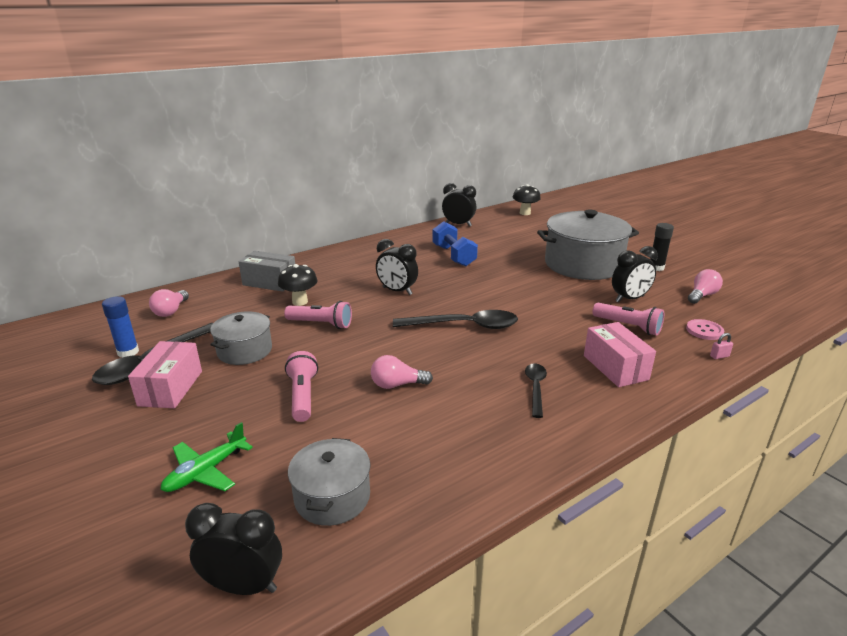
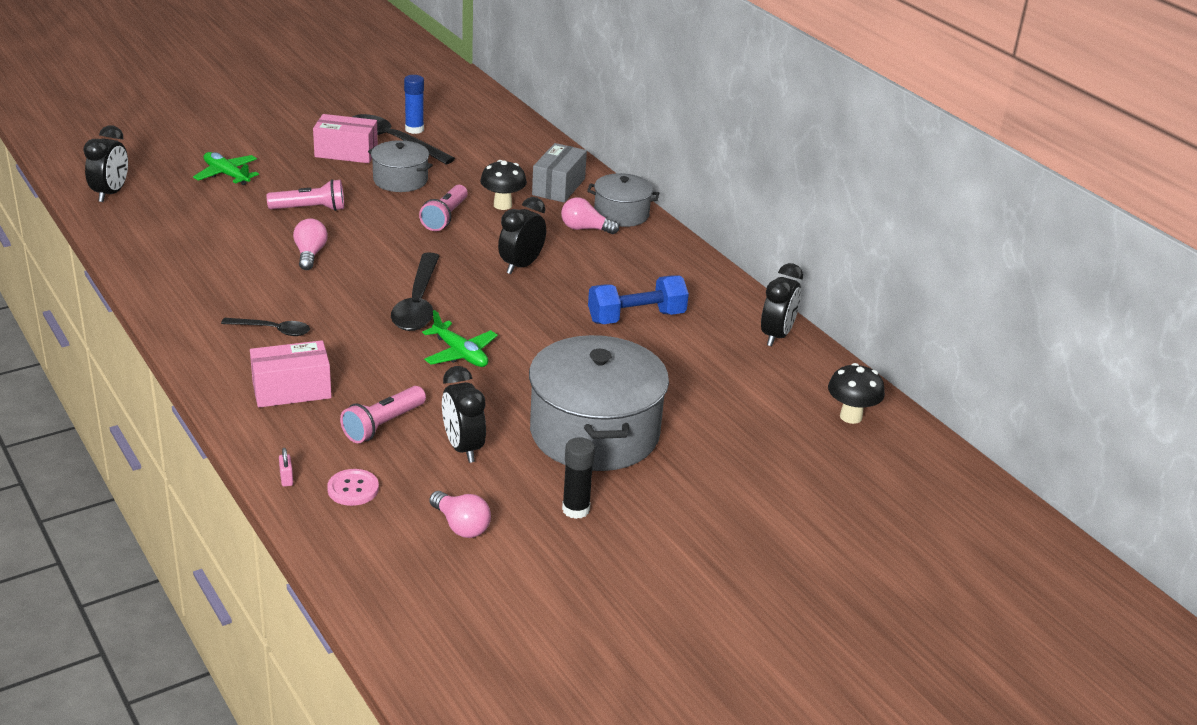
camera: 90 degrees right, 5 degrees up
(171, 311) = (494, 140): pink light bulb -> pink light bulb (585, 229)
(332, 497) = (172, 221): grey pot -> grey pot (621, 214)
(525, 306) = (460, 353): none -> green plane

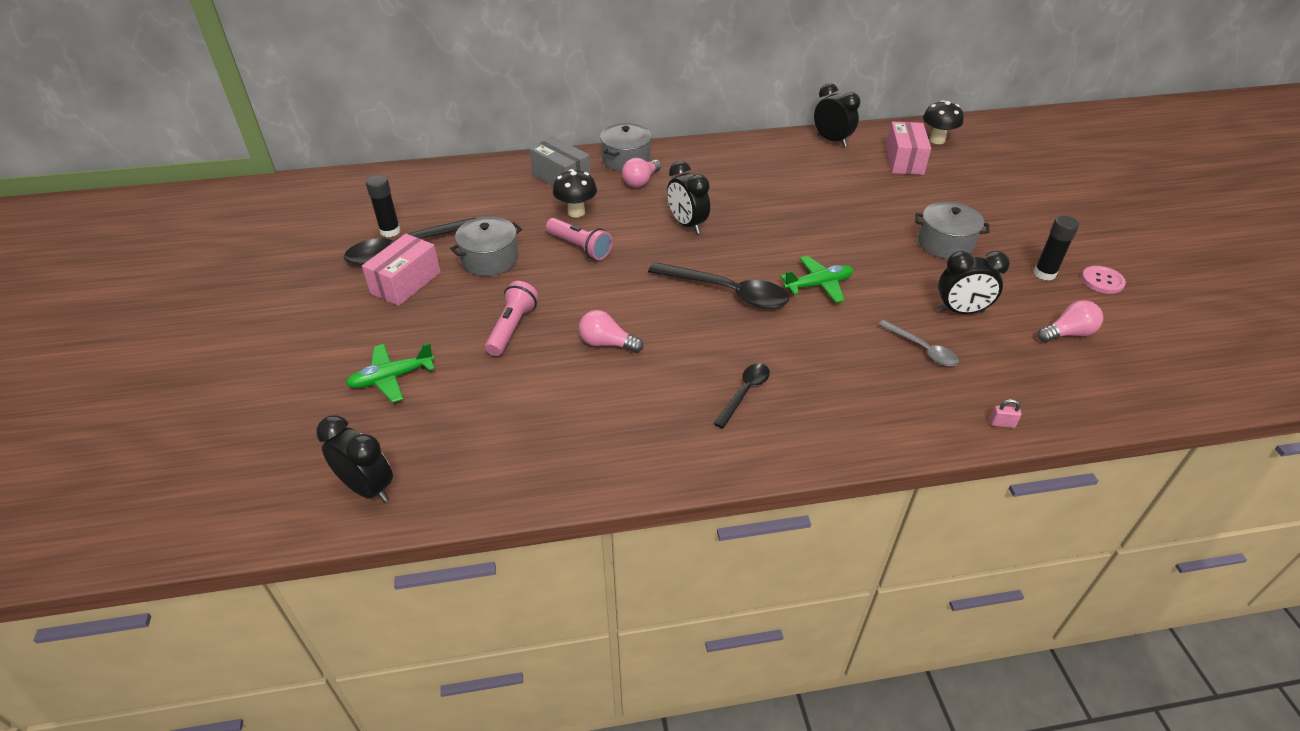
camera: 65 degrees left, 10 degrees up
(291, 390) = (856, 397): pink box -> pink box (904, 161)
(353, 489) = (1018, 384): pink button -> pink button (1102, 281)
(383, 425) = (922, 349): pink flashlight -> grey spoon
(414, 129) = (390, 231): blue glue stick -> black glue stick
(594, 432) = (945, 243): grey pot -> grey pot, size x0.54
(636, 317) = (789, 189): blue dumbbell -> none

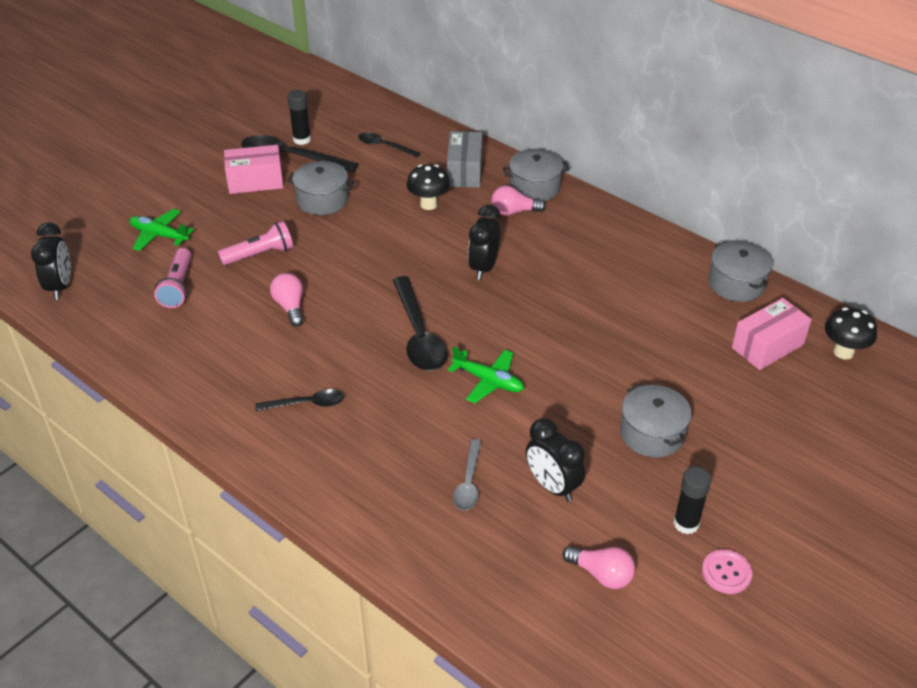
camera: 50 degrees right, 0 degrees up
(470, 197) = (384, 146): none -> black spoon
(580, 247) = (386, 231): pink flashlight -> pink flashlight (178, 287)
(832, 140) = (736, 284): black clock -> grey pot
(1002, 423) = (419, 572): pink padlock -> none

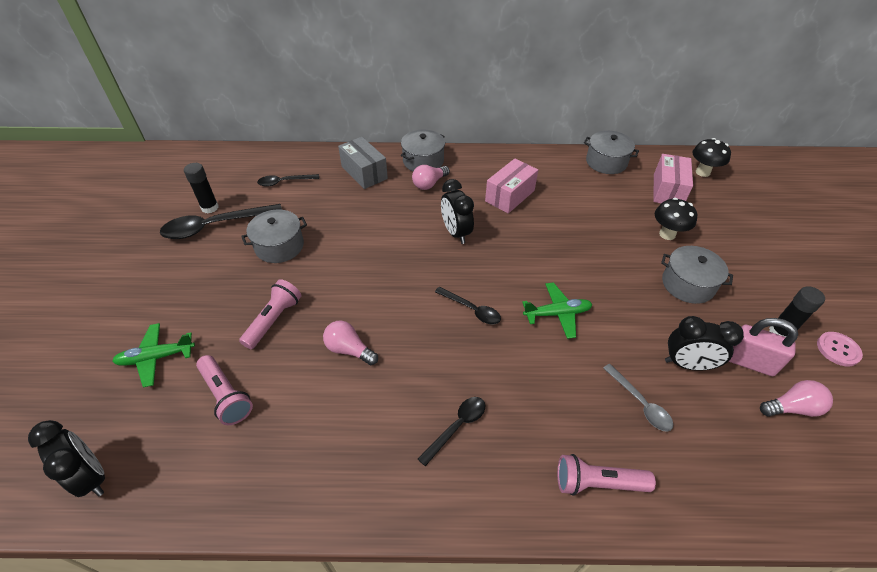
camera: 40 degrees left, 5 degrees up
(255, 181) = (203, 260): pink box -> pink box (510, 196)
(362, 503) = (597, 483): none -> pink flashlight
(418, 335) = (472, 310): black spoon -> black spoon, size x0.56
(428, 204) = (366, 208): black mushroom -> black mushroom (667, 234)
(615, 522) = (749, 362): none -> pink padlock

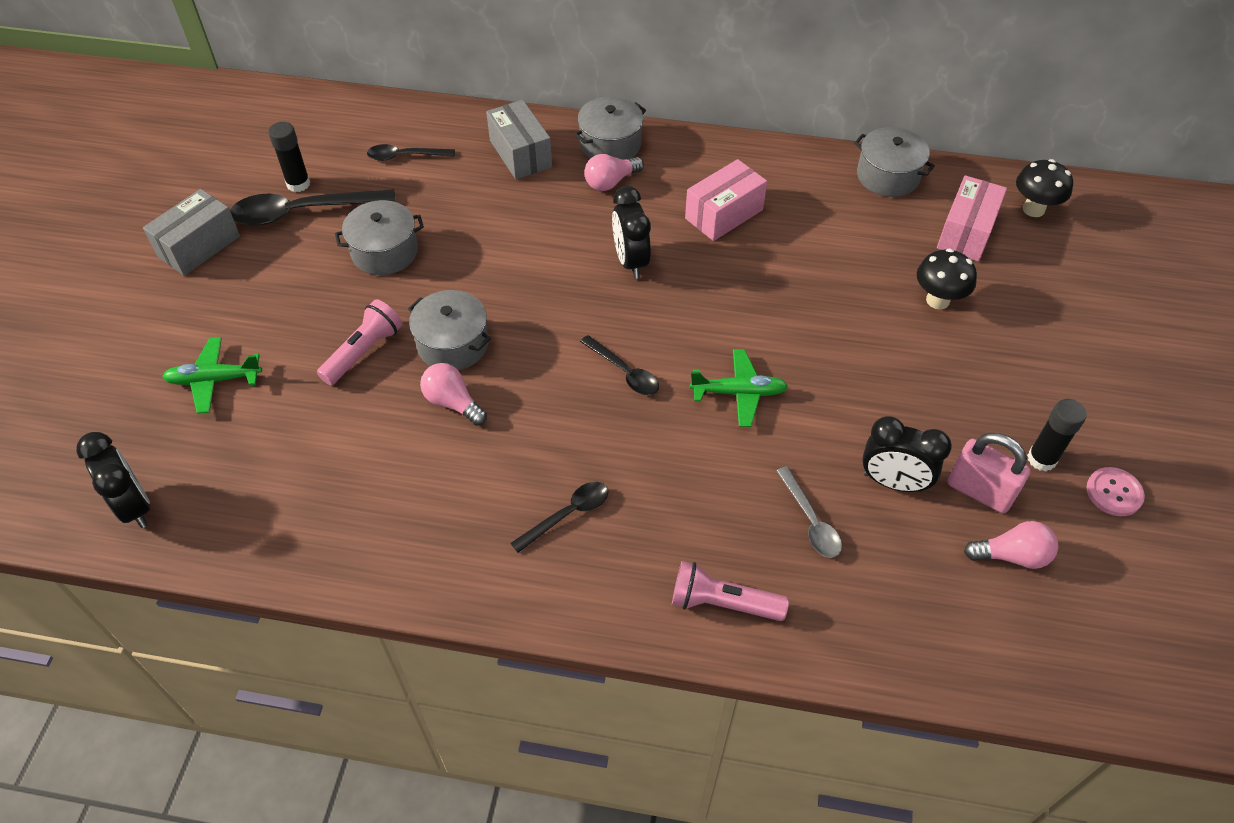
camera: 10 degrees right, 5 degrees up
(138, 258) = (199, 246): none -> grey box
(226, 395) = (294, 438): pink flashlight -> none
(688, 284) = (938, 376): grey pot -> grey pot (453, 344)

